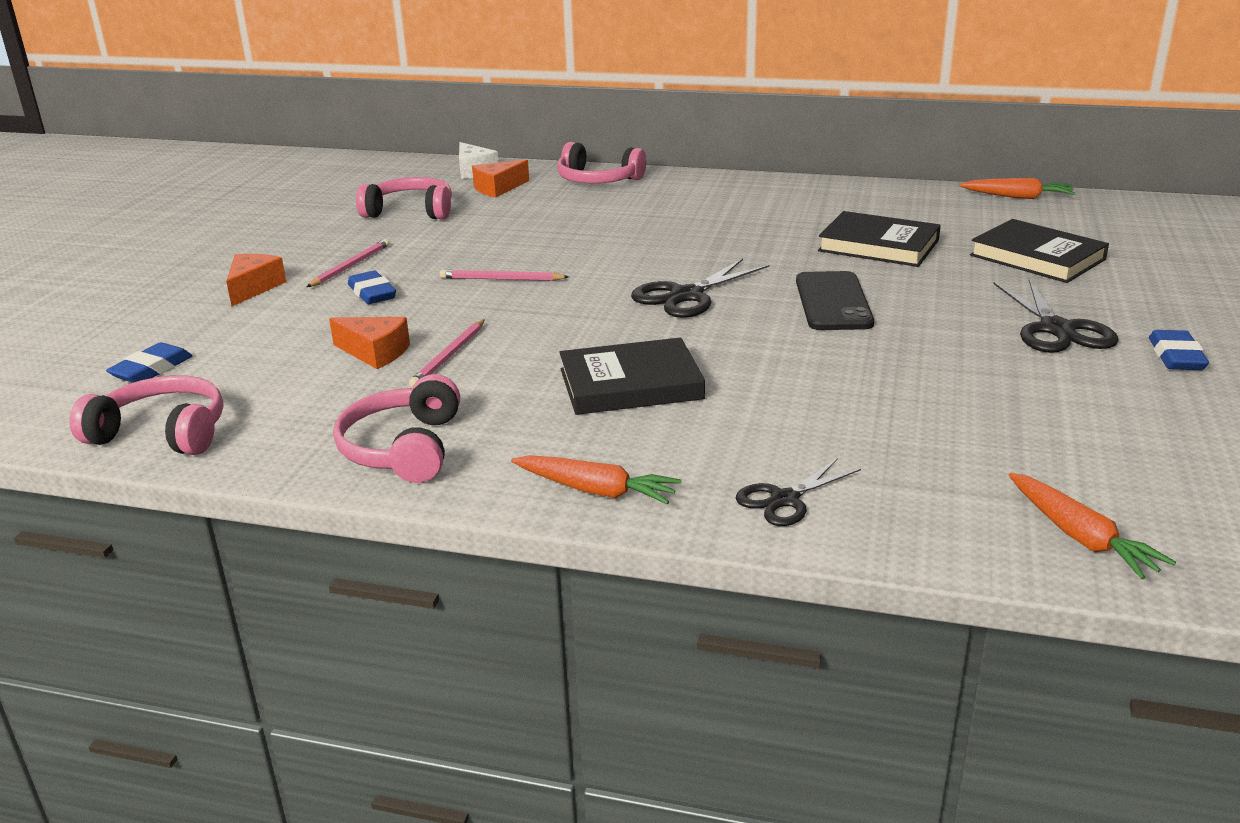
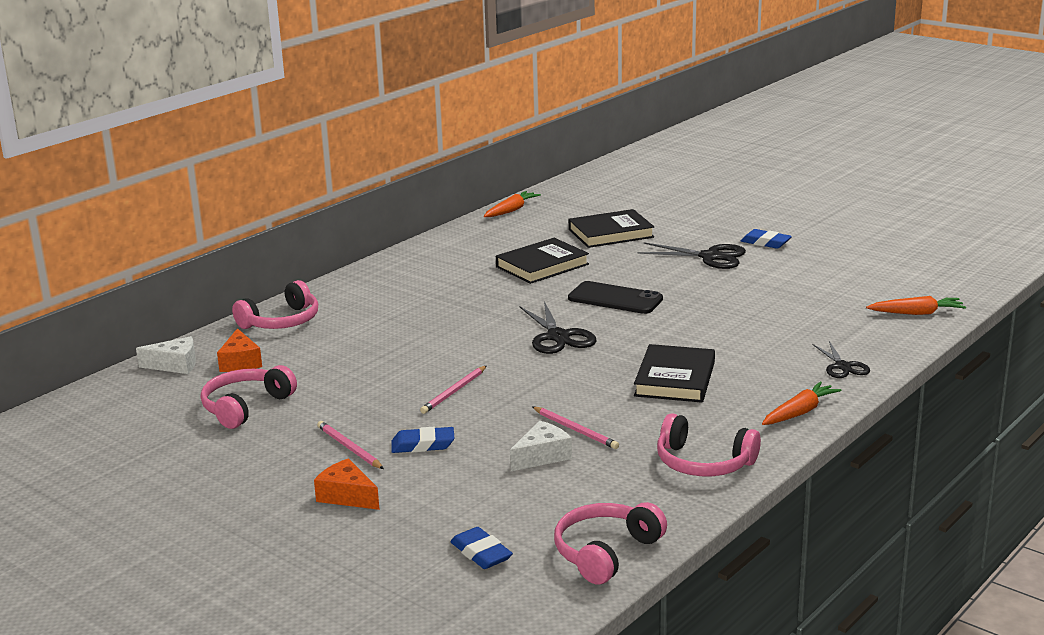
camera: 65 degrees left, 5 degrees down
(375, 352) = (542, 456): orange cheese -> white cheese

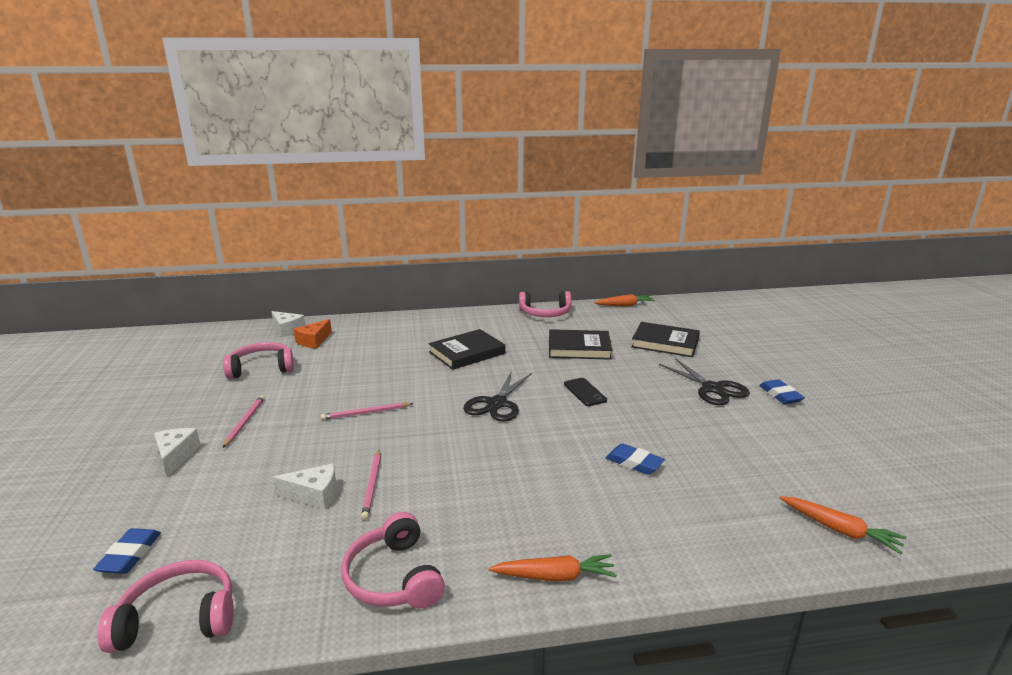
camera: 40 degrees right, 0 degrees up
(282, 321) = (378, 326): pink headphones -> pink headphones (545, 313)
(347, 496) = (176, 456): orange cheese -> white cheese
(423, 445) = (277, 442): blue eraser -> blue eraser (634, 463)
(615, 299) = (585, 392): black phone -> black phone, size x0.64
(675, 379) = (512, 480): black book -> black book (467, 353)
(842, 366) = (672, 549): black scissors -> none

